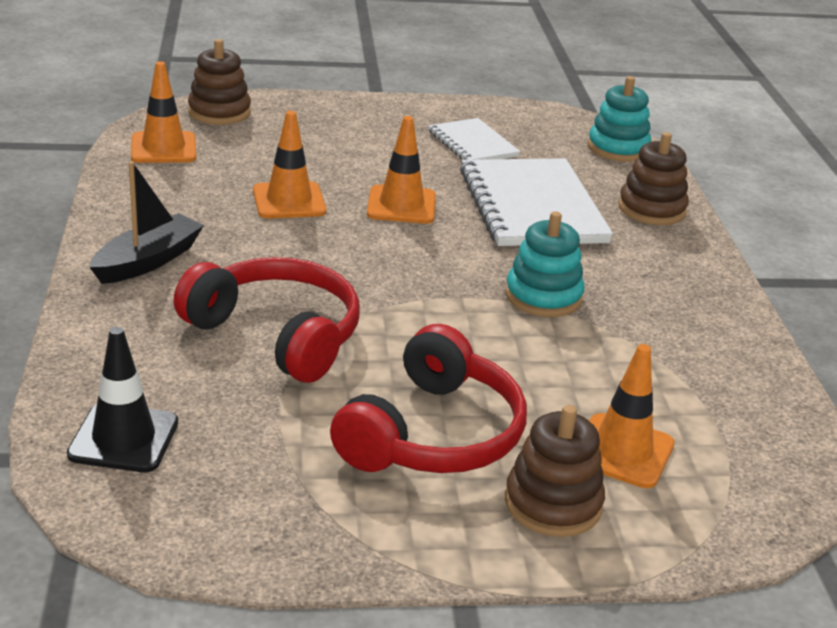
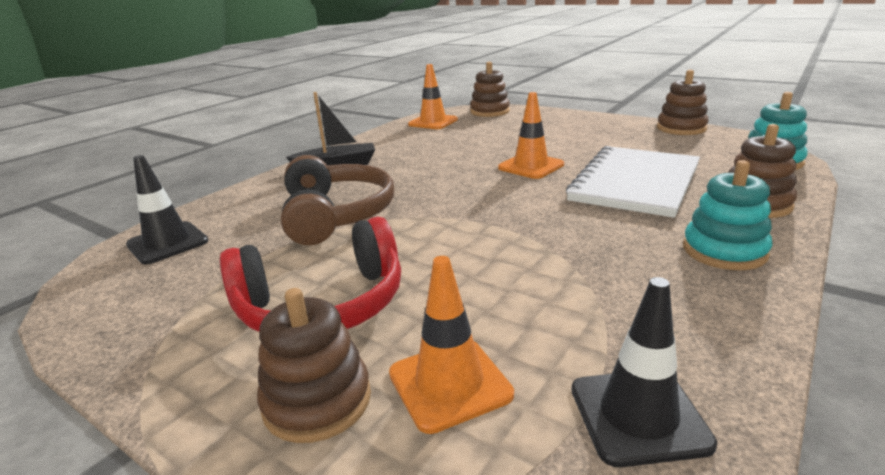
camera: 45 degrees right, 5 degrees down
(276, 335) = (335, 215): red headphones -> brown headphones
(289, 201) = (461, 153): orange traffic cone -> none
(473, 144) = (637, 143): white notebook -> none
(491, 110) = (681, 128): none -> brown stacking toy
(543, 296) = (558, 240): turquoise stacking toy -> turquoise stacking toy (724, 251)
(749, 421) = (638, 416): none -> black traffic cone

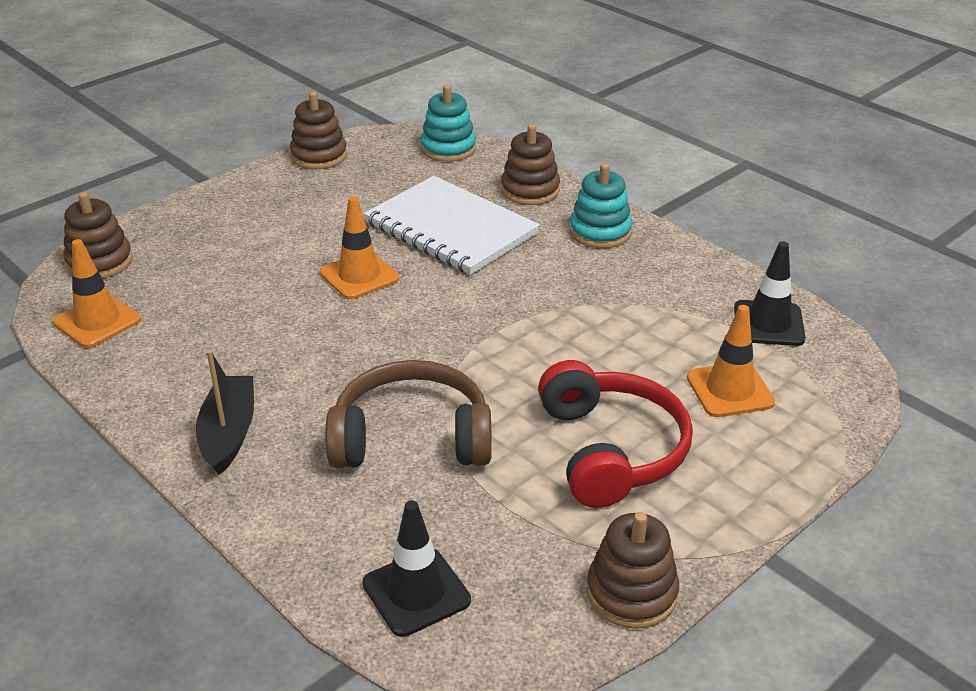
camera: 80 degrees left, 10 degrees up
(317, 401) = (737, 453): brown stacking toy -> brown stacking toy (631, 593)

